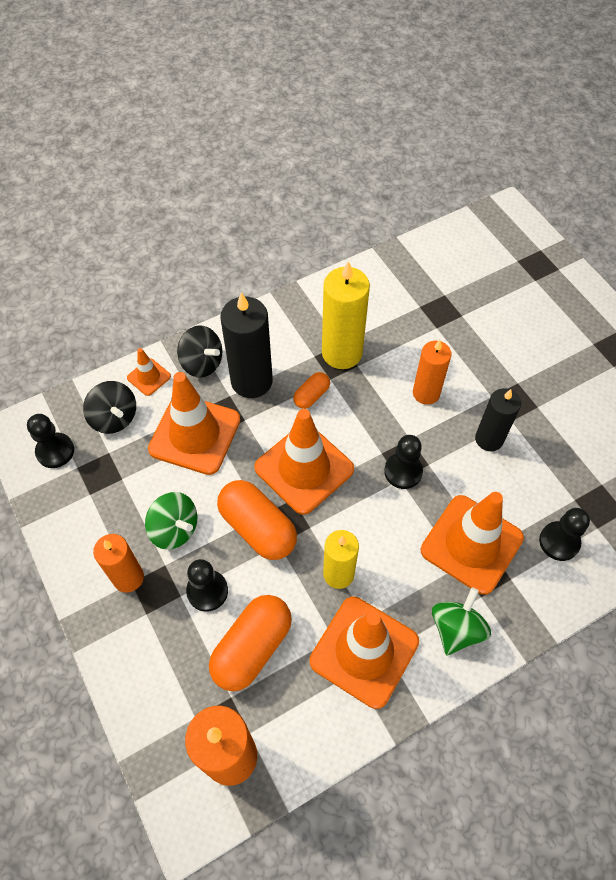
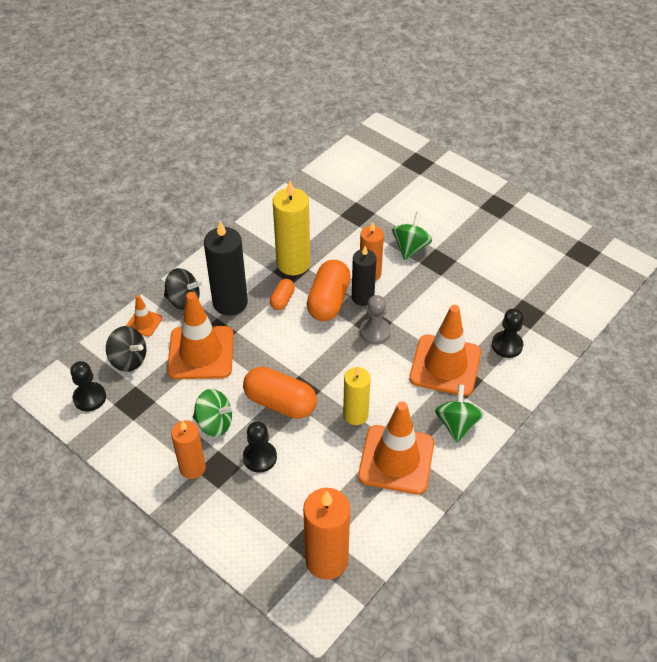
camera: 20 degrees left, 10 degrees down
(252, 648) = (311, 484): orange capsule -> orange capsule (328, 301)
(304, 468) = (298, 352): orange traffic cone -> none
(403, 471) = (375, 332): black pawn -> grey pawn
(488, 373) = (410, 247): none -> green spinning top
(489, 439) = (429, 292): black candle -> black candle (362, 297)

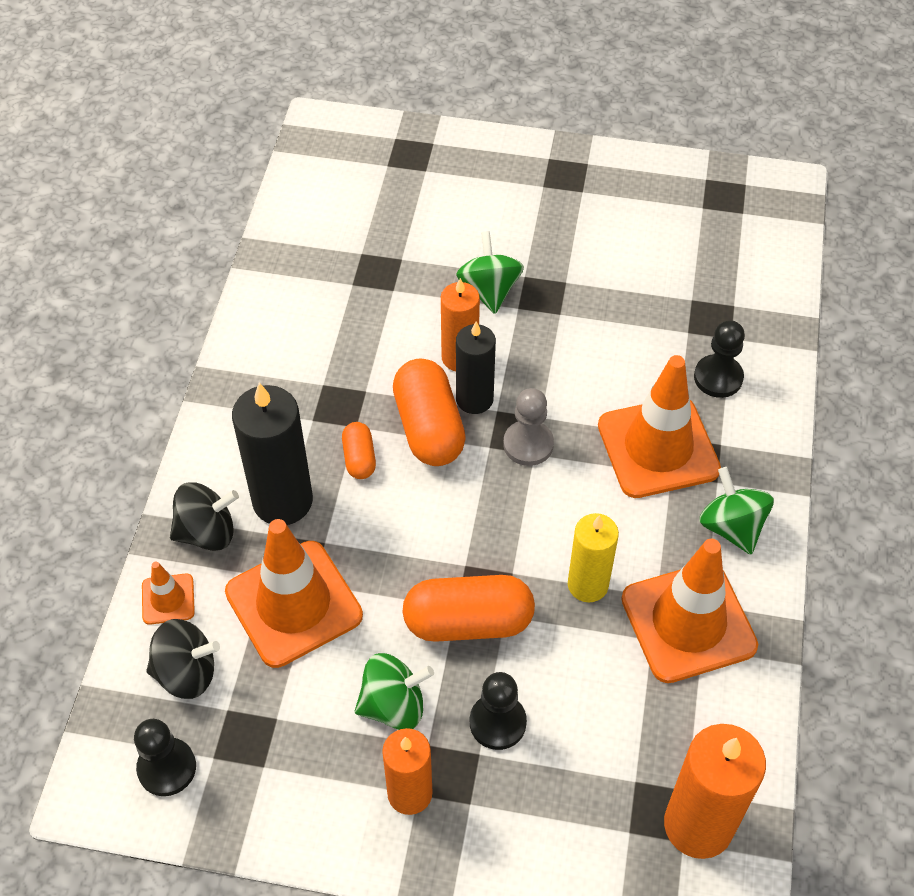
camera: 30 degrees left, 5 degrees up
(293, 263) = (335, 393): yellow candle -> none

